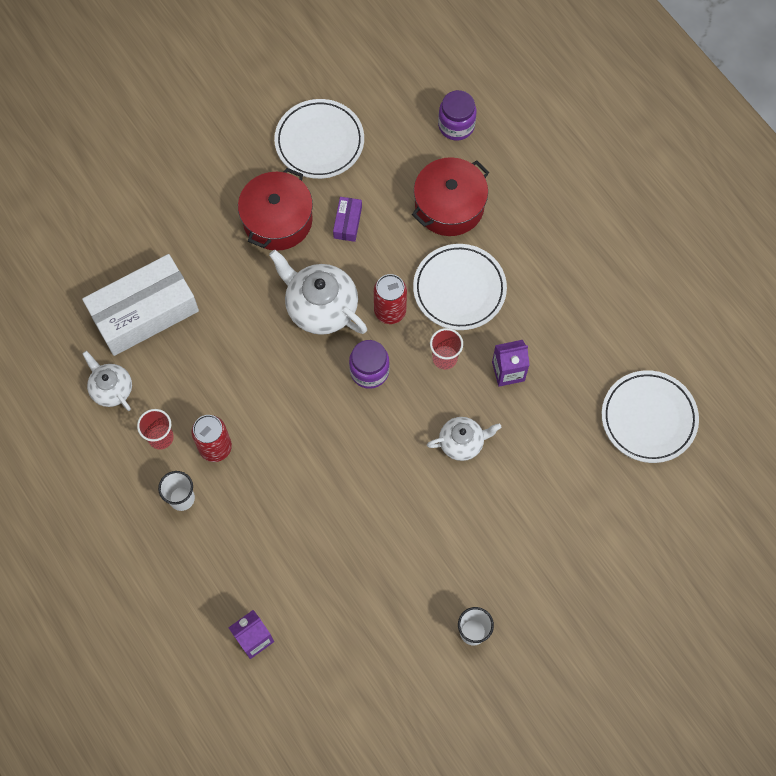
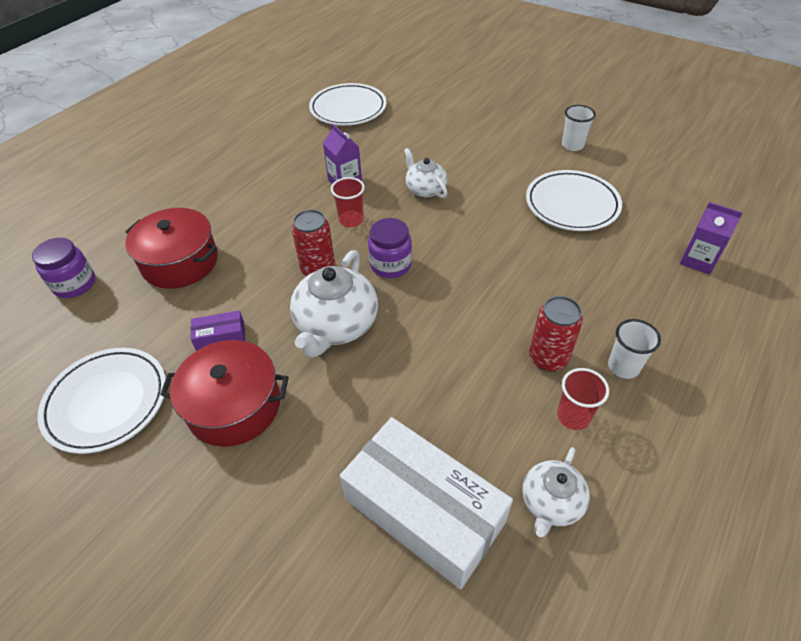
camera: 110 degrees left, 20 degrees down
(459, 289) = (275, 230): white plate -> white plate (572, 204)

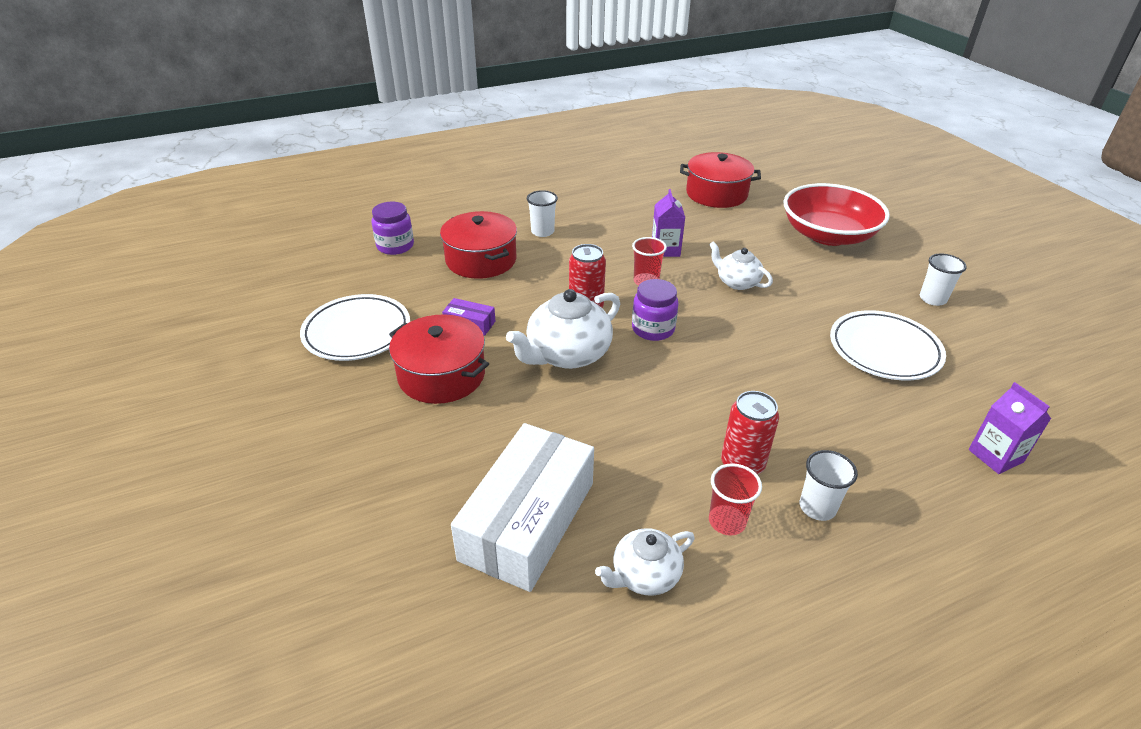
camera: 30 degrees right, 10 degrees down
(219, 206) = (542, 232): none -> white cup
(348, 109) = (716, 194): white plate -> red pot
(424, 510) = (528, 520): white box -> white box turned 45 degrees clockwise
(425, 189) = (737, 282): white teapot -> white teapot turned 45 degrees counterclockwise
(462, 116) = (828, 235): none -> red bowl

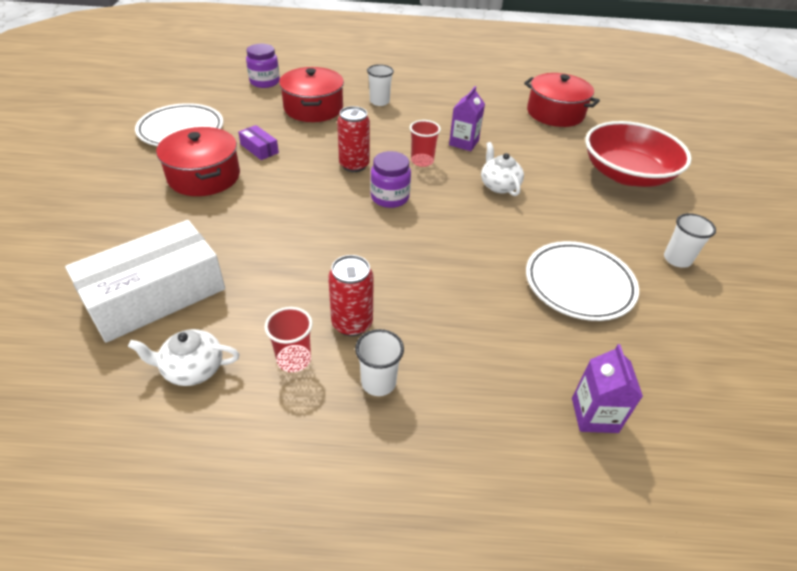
camera: 25 degrees right, 5 degrees up
(567, 354) = (305, 193): white teapot -> none

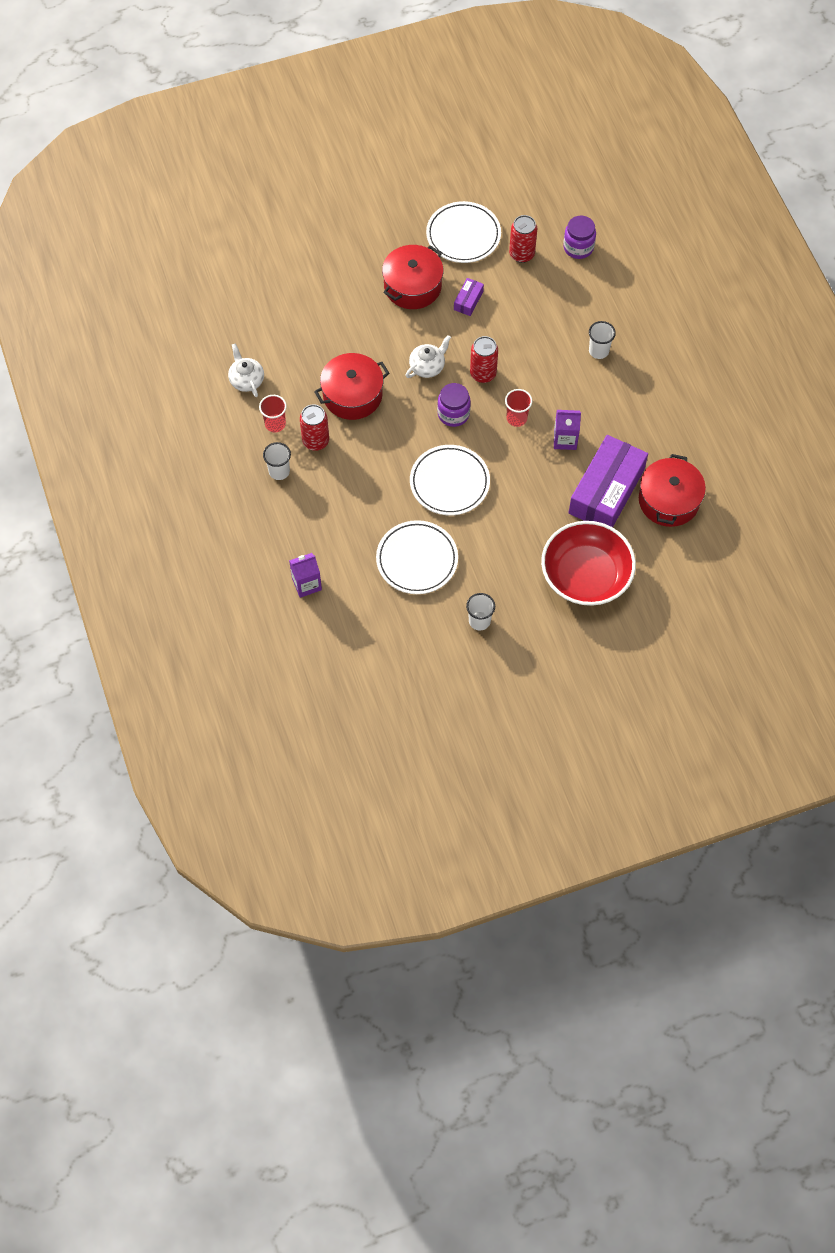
camera: 70 degrees right, 20 degrees up
(156, 295) = (288, 330): white box -> none
(240, 107) = (521, 254): none -> red can
(313, 108) = (554, 306): red pot -> red pot (352, 395)
(478, 226) = (449, 482): none -> white plate
(499, 185) = (512, 483): white teapot -> white teapot (427, 366)
(533, 138) = (606, 491): none -> purple box

